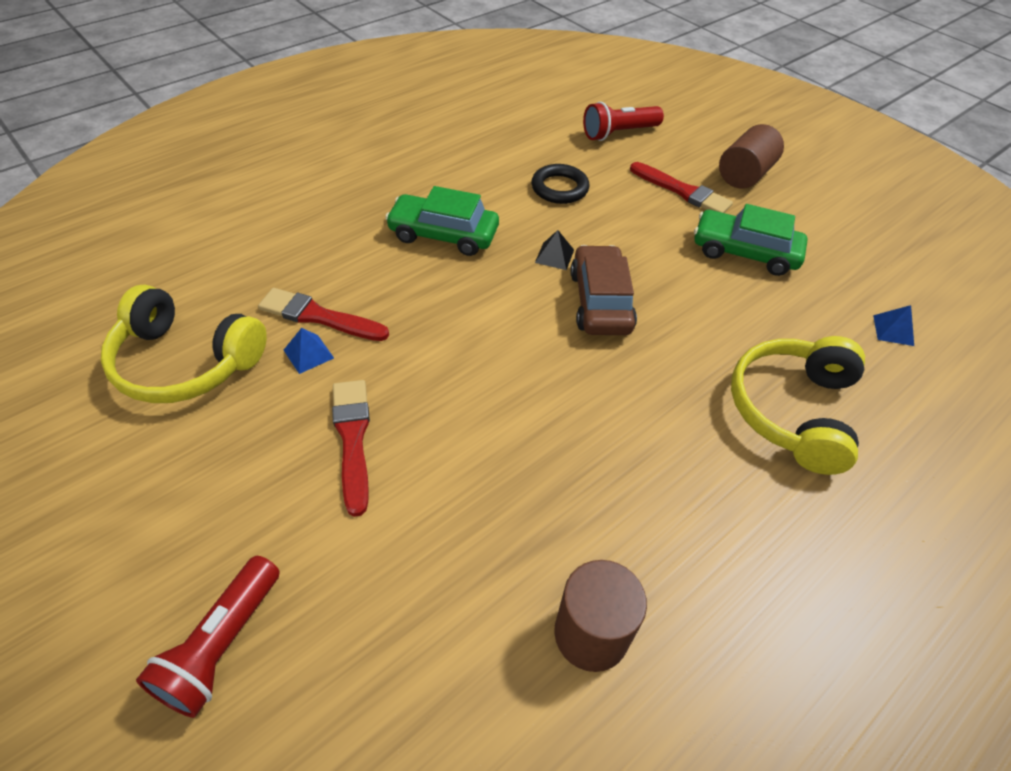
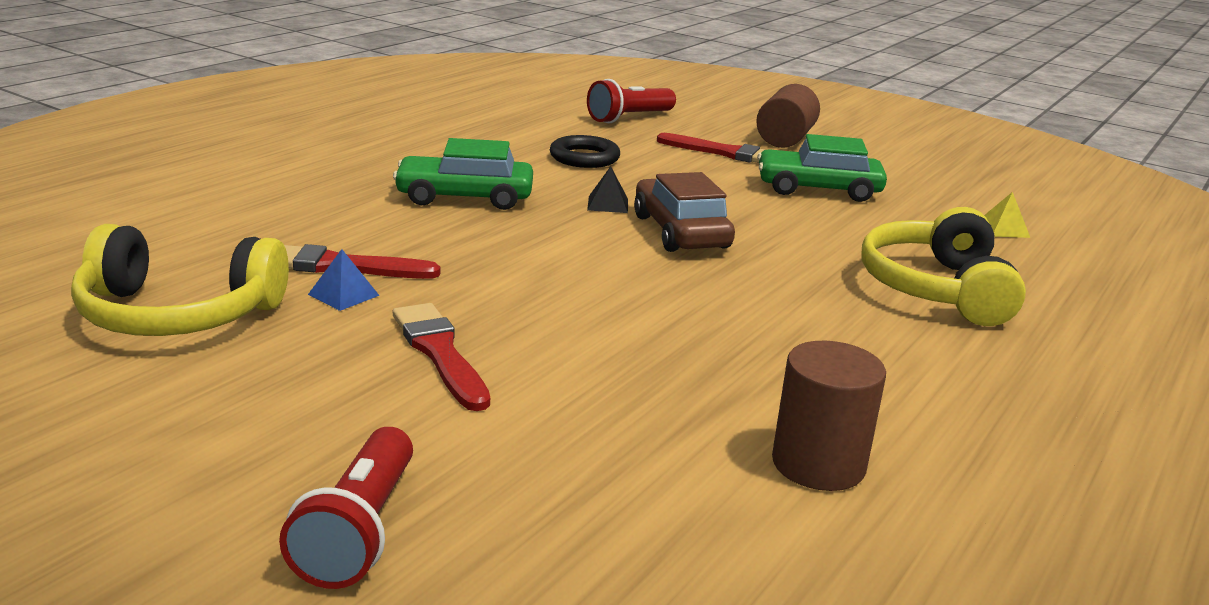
camera: 15 degrees left, 25 degrees down
(893, 330) = (1003, 229): blue pyramid -> yellow pyramid

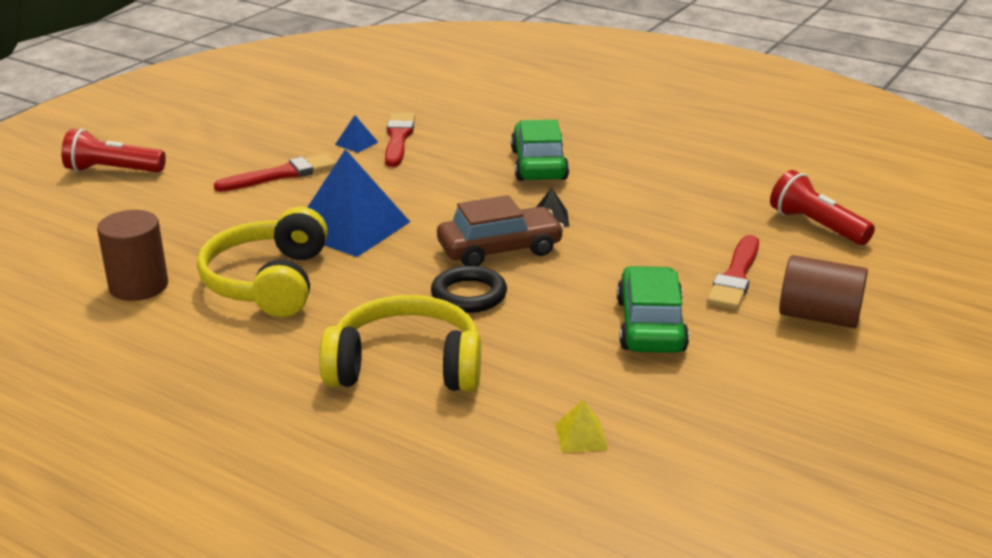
camera: 90 degrees right, 5 degrees up
(177, 314) = (326, 108): yellow headphones -> yellow headphones (268, 282)
(584, 158) = (667, 206): black ring -> black ring (469, 295)
(625, 307) = (350, 227): none -> blue pyramid

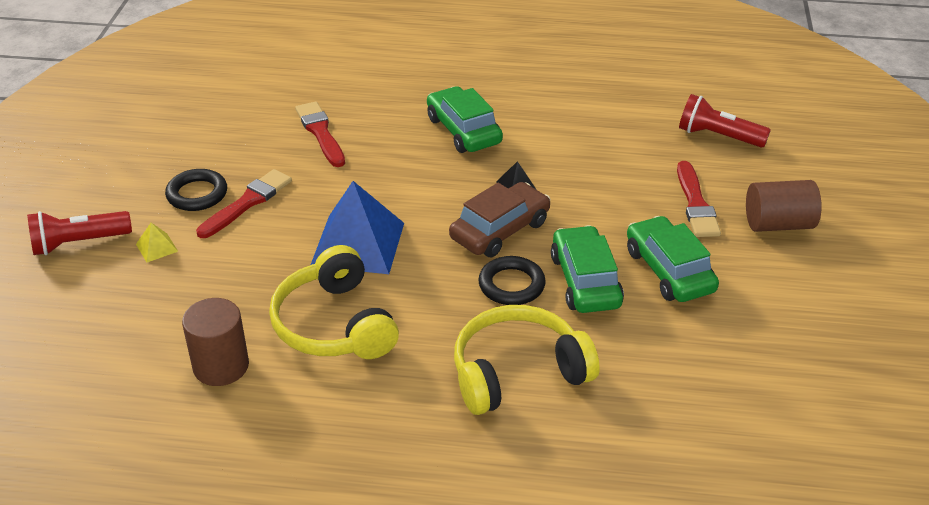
camera: 25 degrees left, 10 degrees up
(244, 159) = (197, 194): none -> black ring
(356, 143) = (287, 148): blue pyramid -> none
(549, 311) = (585, 281): none -> green car
(581, 436) = (695, 392): yellow pyramid -> yellow pyramid (157, 247)

